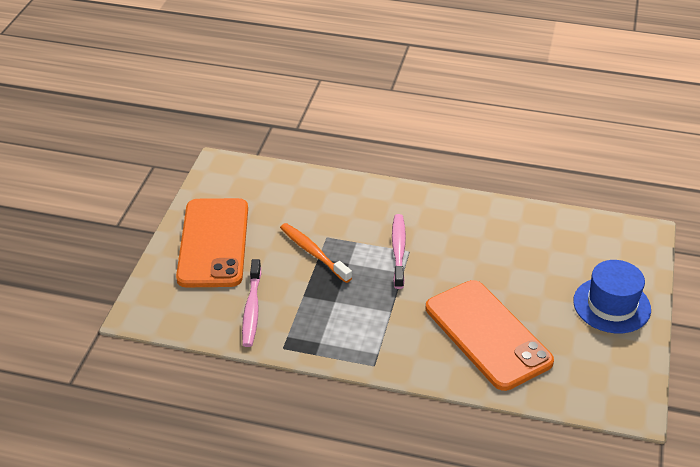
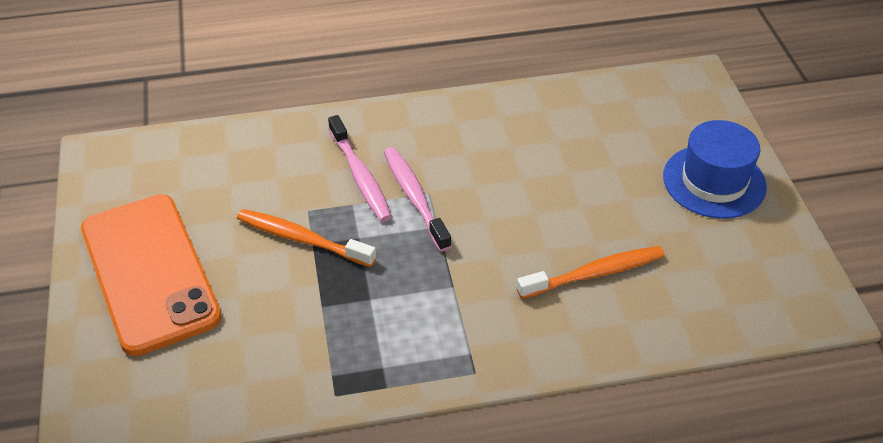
camera: 25 degrees left, 5 degrees up
(252, 308) = (258, 352): pink toothbrush -> pink toothbrush (360, 175)
(487, 335) = (593, 274): orange phone -> orange toothbrush

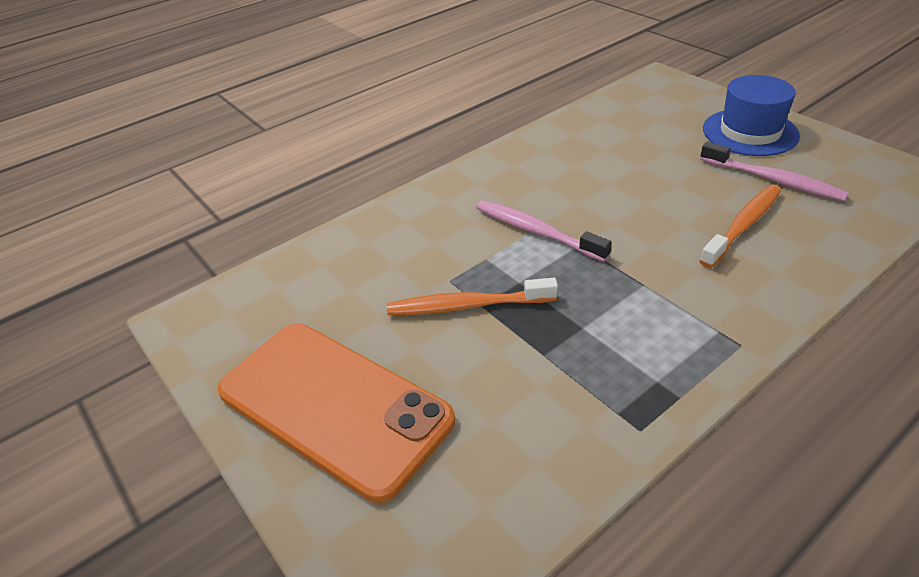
camera: 25 degrees left, 5 degrees down
(360, 175) = (470, 234): pink toothbrush -> pink toothbrush (772, 180)

